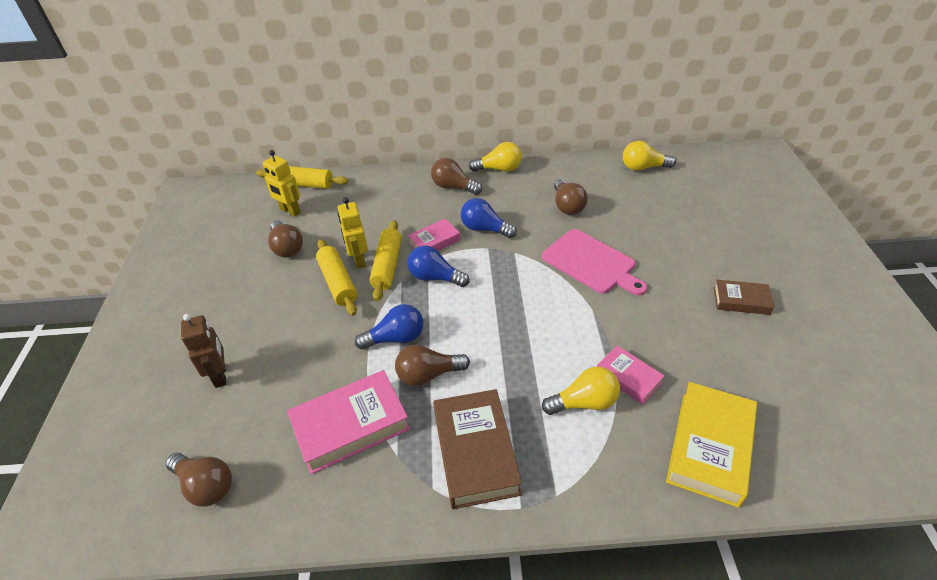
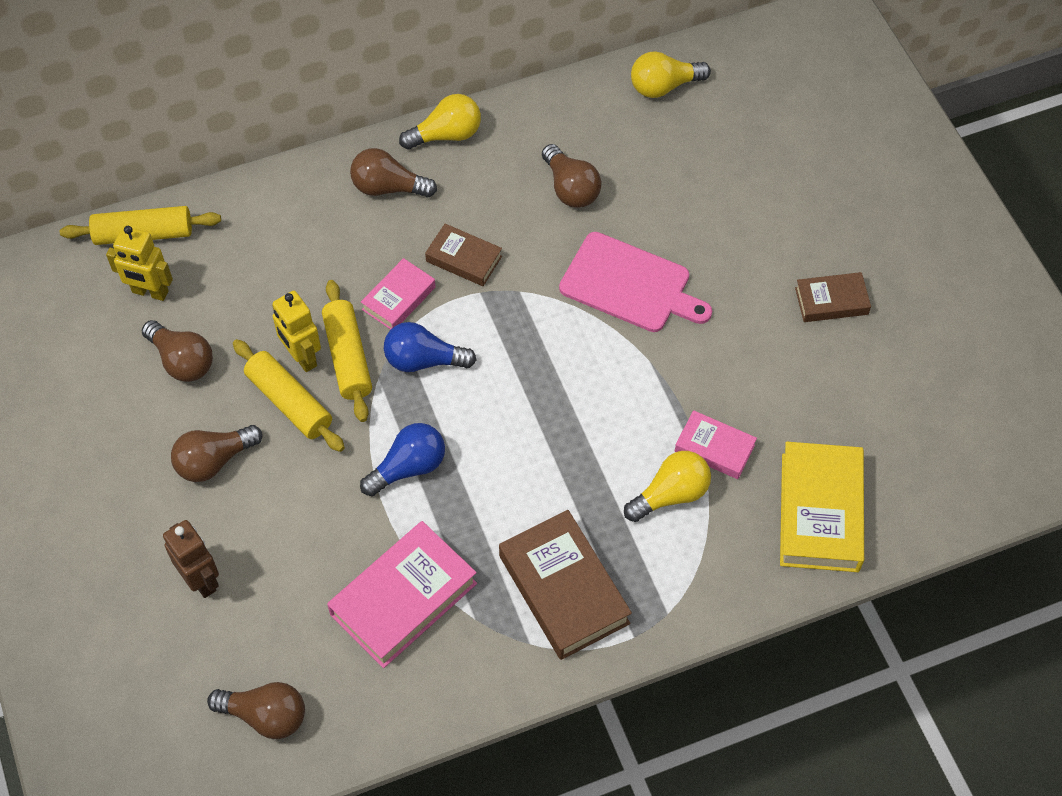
camera: 20 degrees left, 15 degrees up
(428, 375) = (471, 508): brown light bulb -> brown light bulb (214, 461)
(485, 229) = (464, 259): blue light bulb -> brown book

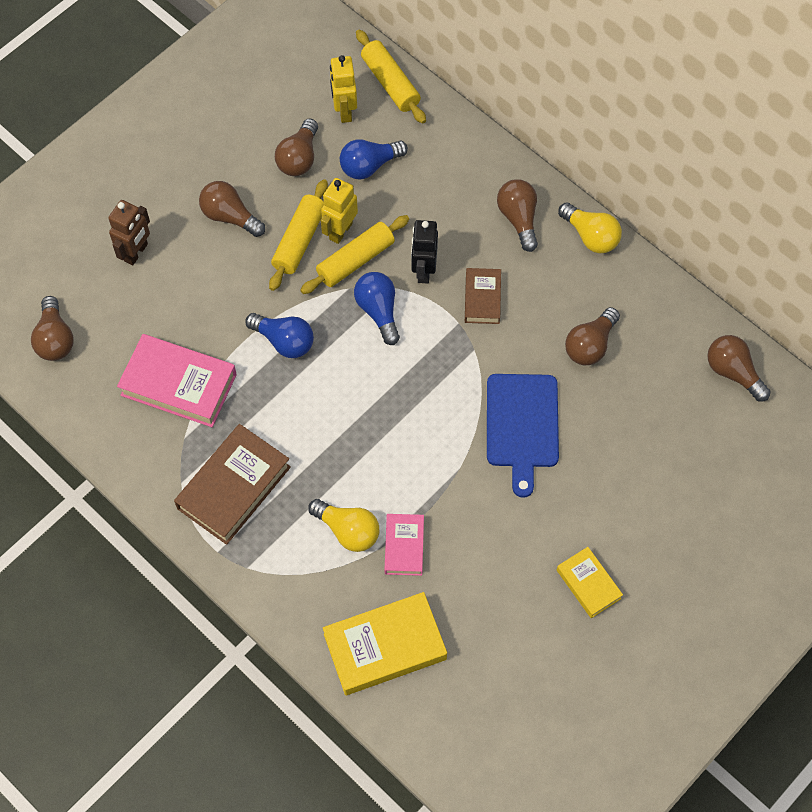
camera: 65 degrees right, 5 degrees up
(236, 296) = (369, 166): none -> blue light bulb
(398, 298) = (423, 270): pink book -> black robot
(629, 285) = (522, 425): pink cutting board -> blue cutting board
(664, 86) = (733, 372): yellow light bulb -> brown light bulb
(831, 301) = (588, 584): brown book -> yellow book

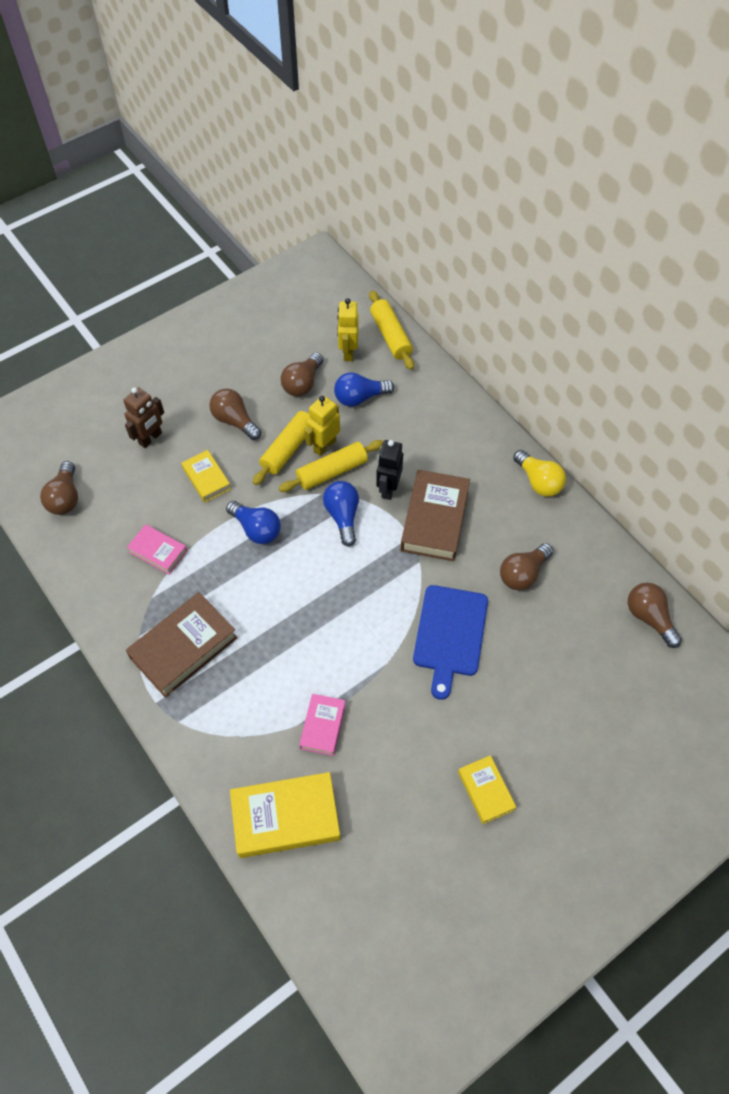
camera: 10 degrees right, 5 degrees down
(178, 385) = (158, 552): pink book -> pink book, size x0.57
(213, 291) = (207, 479): none -> yellow book
(348, 530) = (275, 703): yellow light bulb -> none
(482, 298) = (435, 519): brown book -> brown book, size x1.76
(518, 219) = (478, 458): brown light bulb -> none

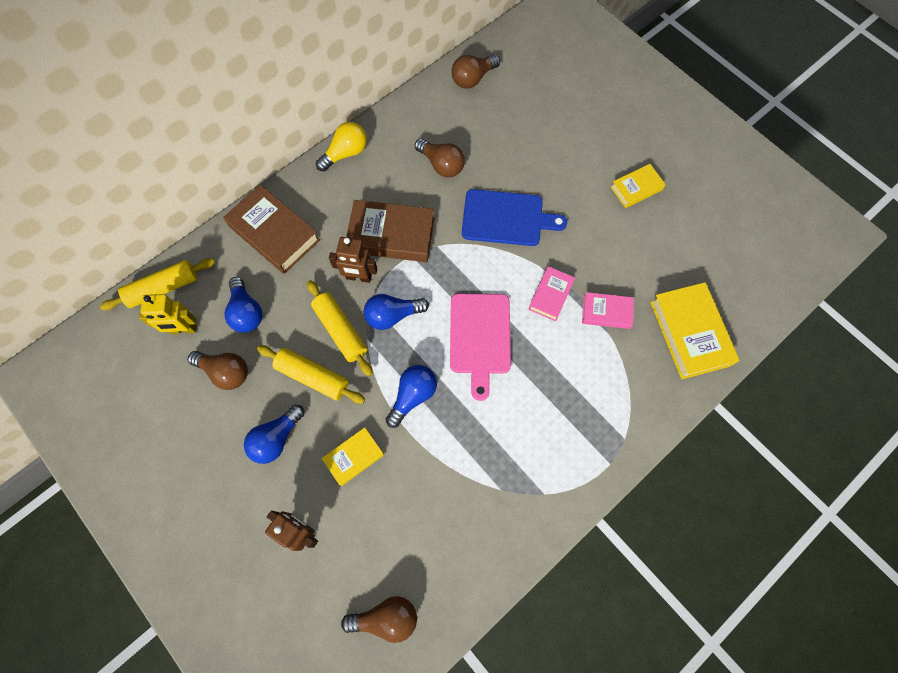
camera: 95 degrees left, 10 degrees up
(158, 552) = (447, 493): pink book -> pink book (551, 295)
(184, 648) = (551, 446): brown book -> brown book (274, 233)
(235, 421) = (276, 438): brown light bulb -> blue light bulb
(309, 593) = (479, 337): none -> pink cutting board
(324, 446) = (309, 341): yellow robot -> none
(388, 488) = (358, 277): black robot -> brown robot

